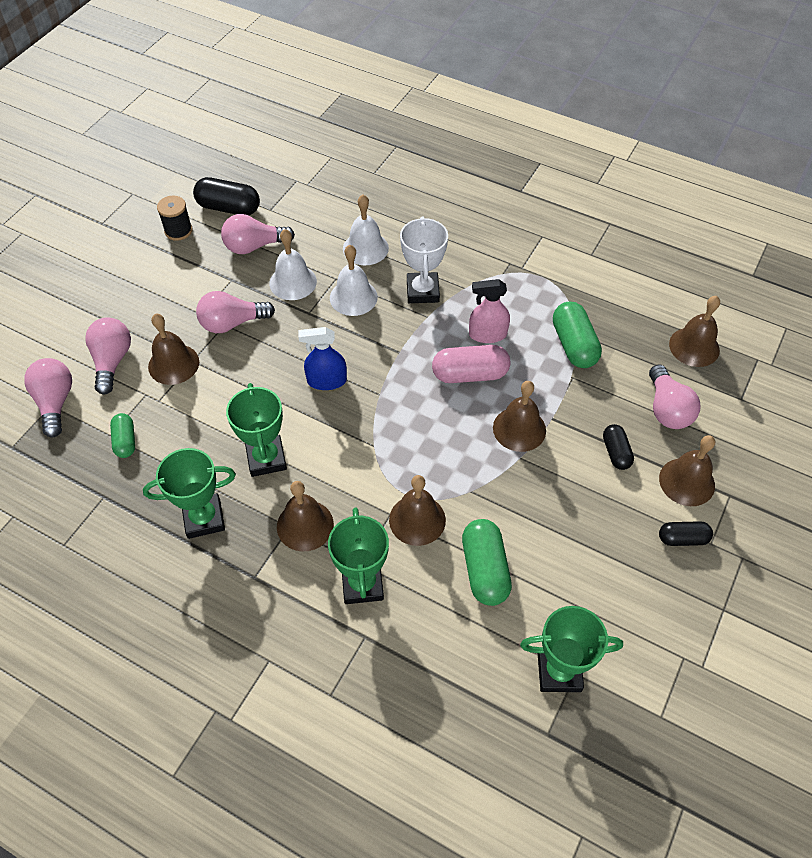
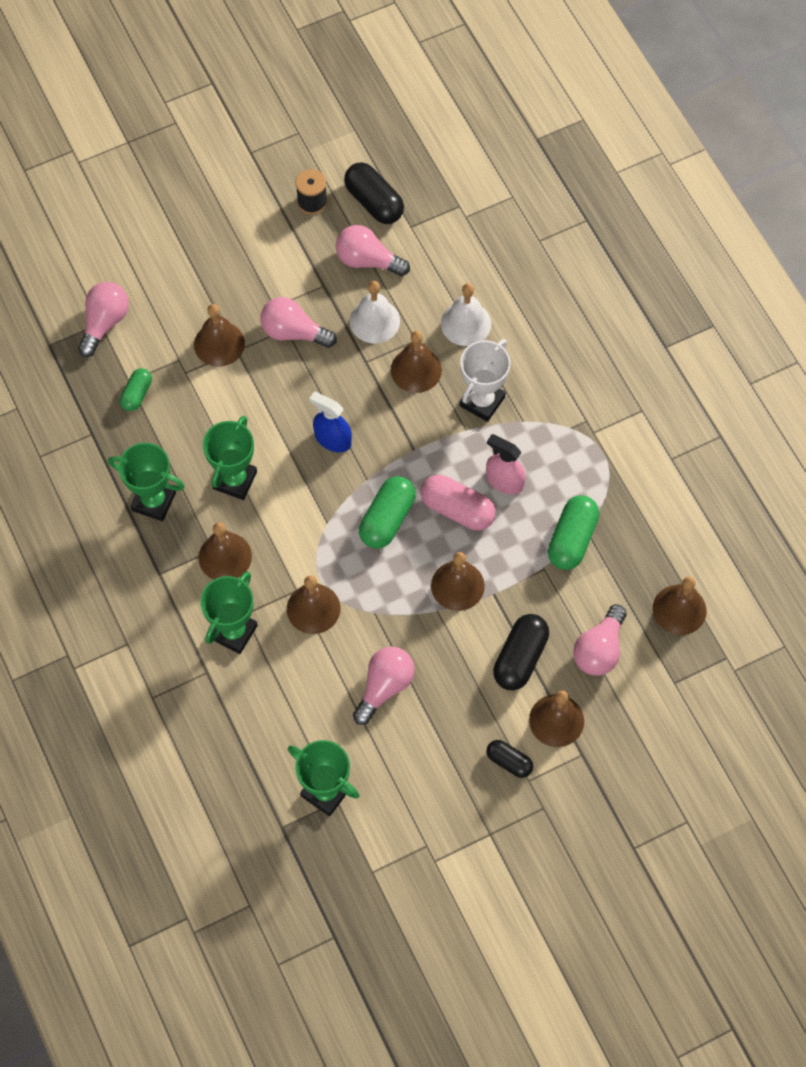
camera: 35 degrees right, 10 degrees up
(112, 361) = (172, 310): pink light bulb -> pink light bulb (384, 687)
(353, 297) = (416, 370): white bell -> brown bell
(484, 569) = (333, 682): green capsule -> green capsule (387, 519)
(616, 452) = (520, 658): black capsule -> black capsule, size x1.66

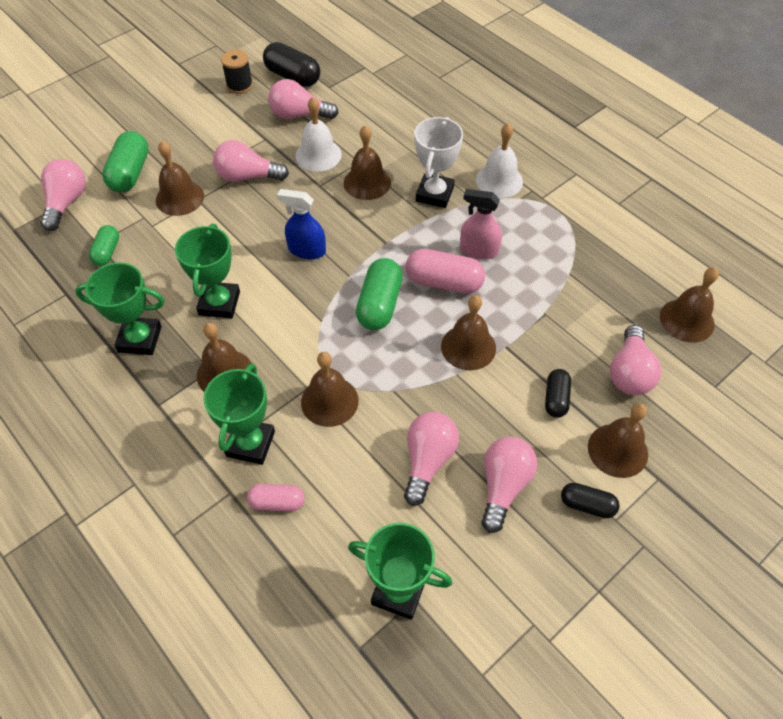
camera: 15 degrees left, 10 degrees down
(244, 691) = (277, 502): none -> pink capsule
(442, 726) = (503, 486): none -> pink light bulb
(466, 323) = (399, 142): white bell -> white bell (499, 180)
(520, 658) = (556, 399): black capsule -> black capsule, size x0.60
(572, 539) = (560, 284): green capsule -> green capsule (130, 173)

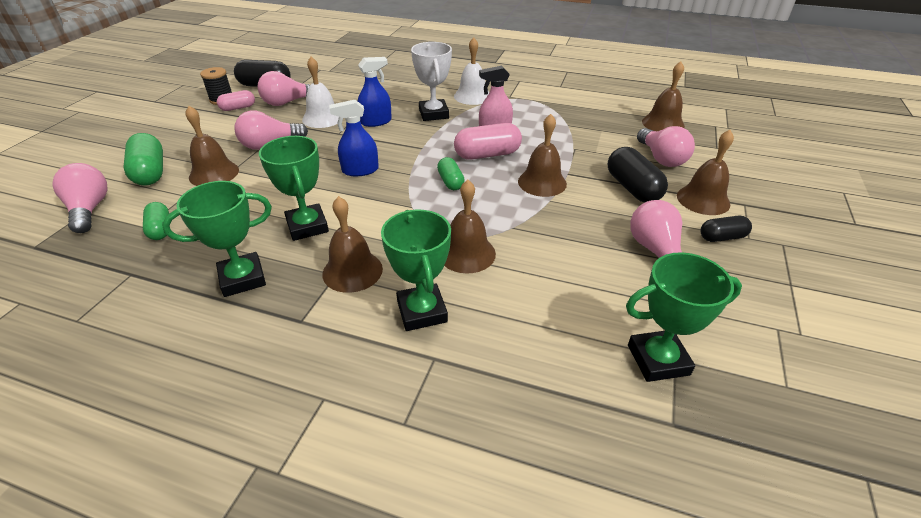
camera: 30 degrees left, 15 degrees down
(277, 502) = (487, 345): pink capsule -> pink capsule (238, 108)
(367, 182) = (376, 122): brown bell -> blue spray bottle
(379, 304) = (450, 182): green capsule -> green capsule, size x0.60
(427, 461) = (584, 259): pink light bulb -> none
(556, 399) = (632, 188): black capsule -> black capsule, size x1.66

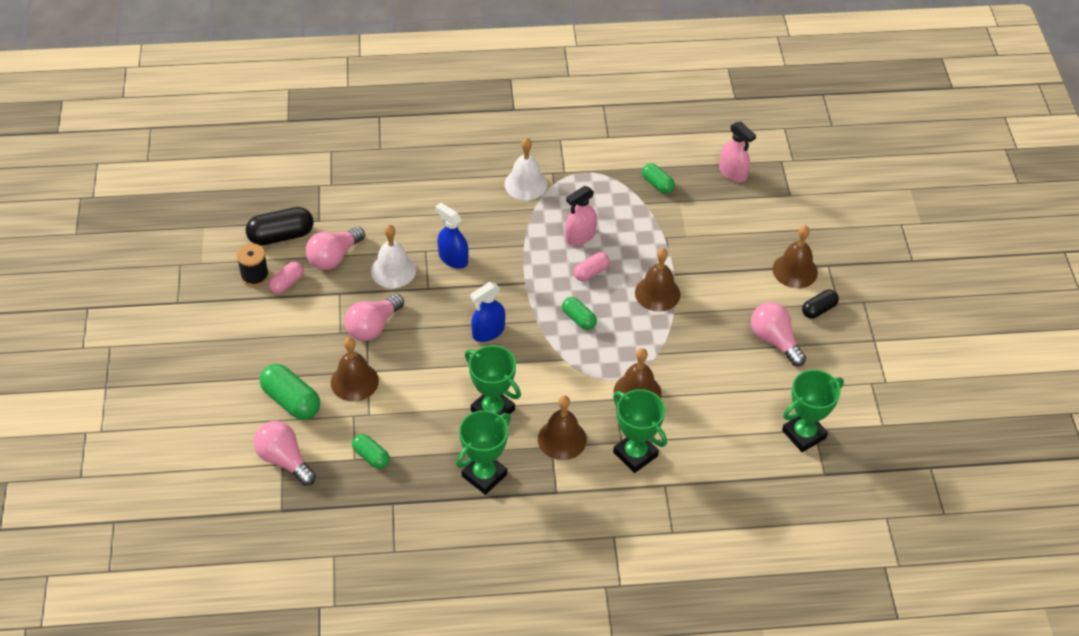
camera: 25 degrees left, 10 degrees up
(376, 122) = (453, 258): blue spray bottle -> blue spray bottle turned 90 degrees counterclockwise
(433, 114) = (503, 227): white trophy -> none
(487, 155) = (591, 272): pink capsule -> pink capsule, size x0.60
(586, 117) = (657, 184): none -> green capsule
(632, 188) = (735, 275): black capsule -> none
(661, 158) = (746, 227): pink light bulb -> none
(663, 123) = (733, 173): brown bell -> pink spray bottle

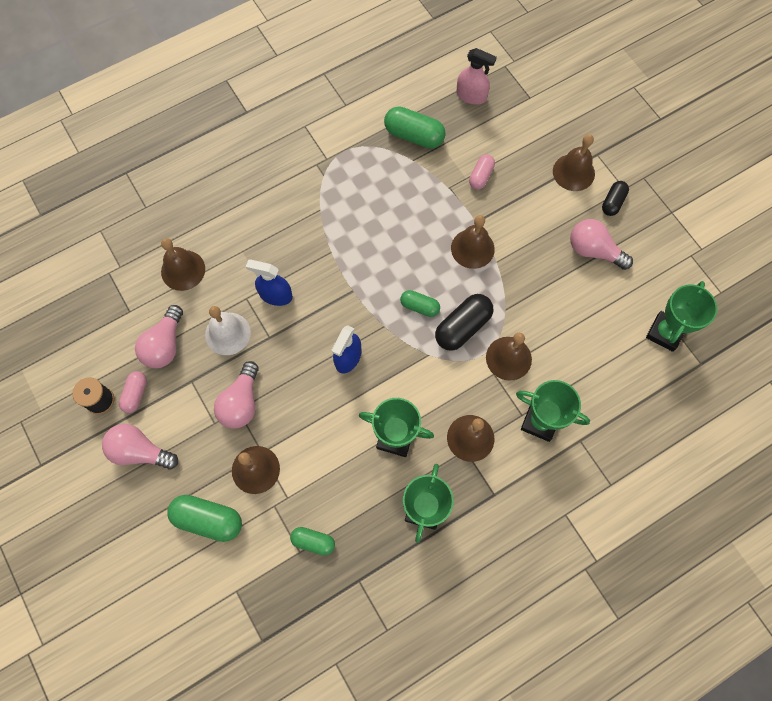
camera: 25 degrees left, 20 degrees up
(281, 236) = (102, 345): black capsule -> black capsule (462, 327)
(284, 460) = (236, 586): pink light bulb -> pink light bulb (140, 451)
(383, 208) = (183, 270): none -> brown bell
(526, 184) = (299, 186): white bell -> none
(580, 236) = (376, 220): pink spray bottle -> none
(591, 272) = (405, 253): pink capsule -> pink capsule (481, 176)
(657, 184) = (414, 136): green capsule -> green capsule, size x1.66

